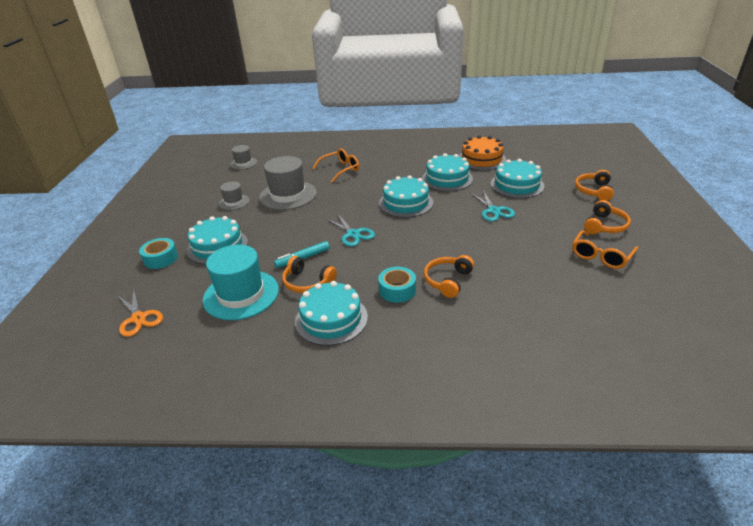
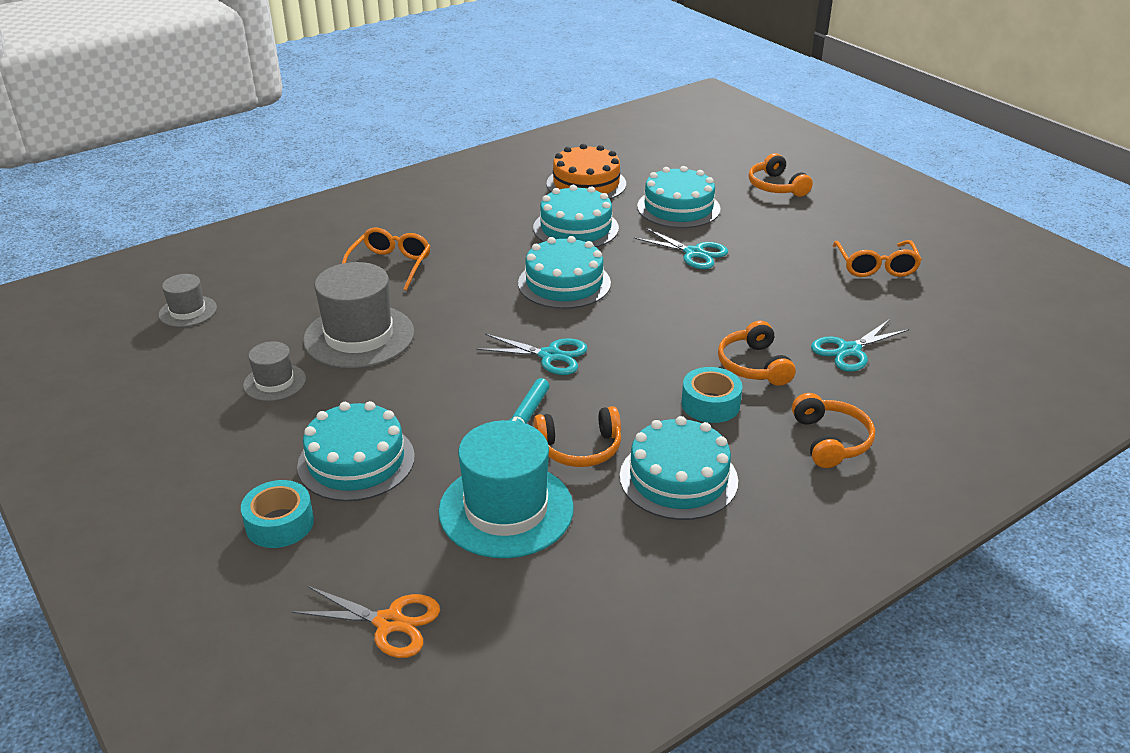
camera: 40 degrees left, 0 degrees up
(516, 296) = (849, 350): none -> turquoise scissors
(605, 226) = (838, 228): orange headphones -> orange headphones (831, 440)

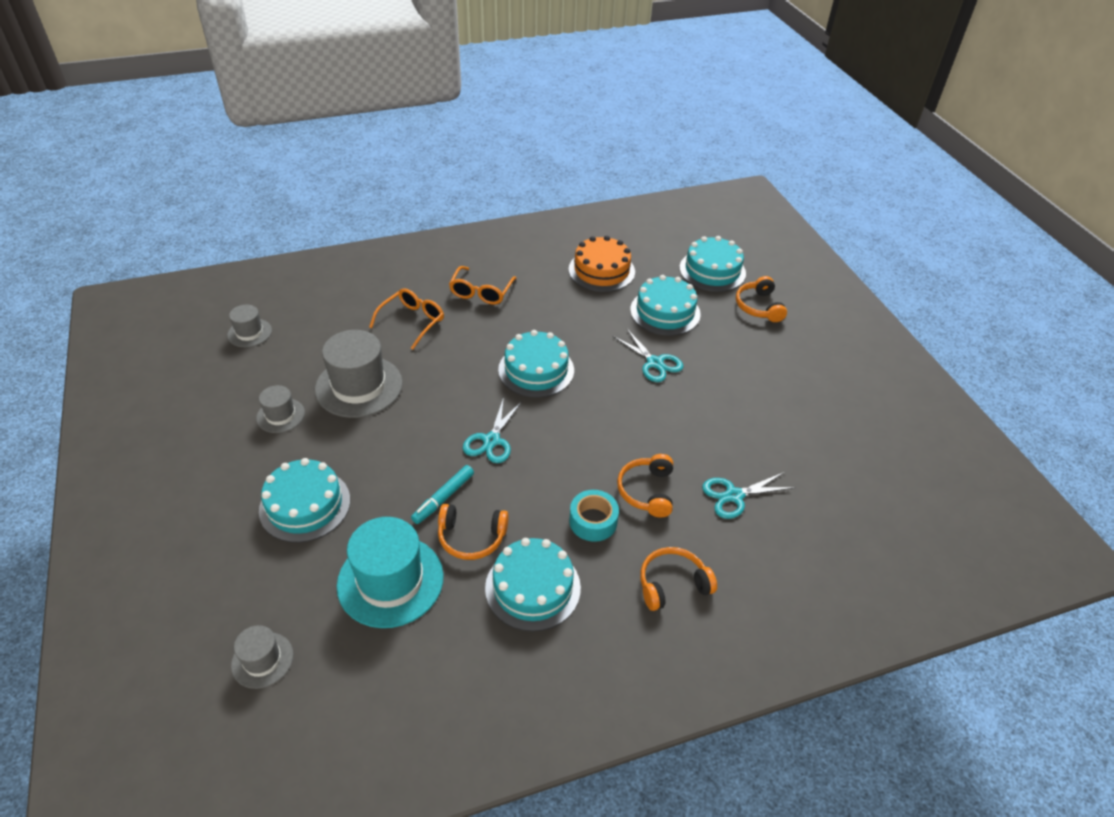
camera: 15 degrees right, 10 degrees up
(280, 523) = (228, 548): turquoise tape -> none
(389, 623) = (262, 660): orange scissors -> grey hat
(550, 356) = (491, 440): turquoise scissors -> turquoise scissors turned 75 degrees clockwise
(576, 228) = (571, 315): turquoise cake -> turquoise cake (712, 270)
(831, 440) = (672, 584): orange headphones -> orange headphones turned 120 degrees counterclockwise
(875, 266) = (802, 412): orange glasses -> orange glasses (481, 292)

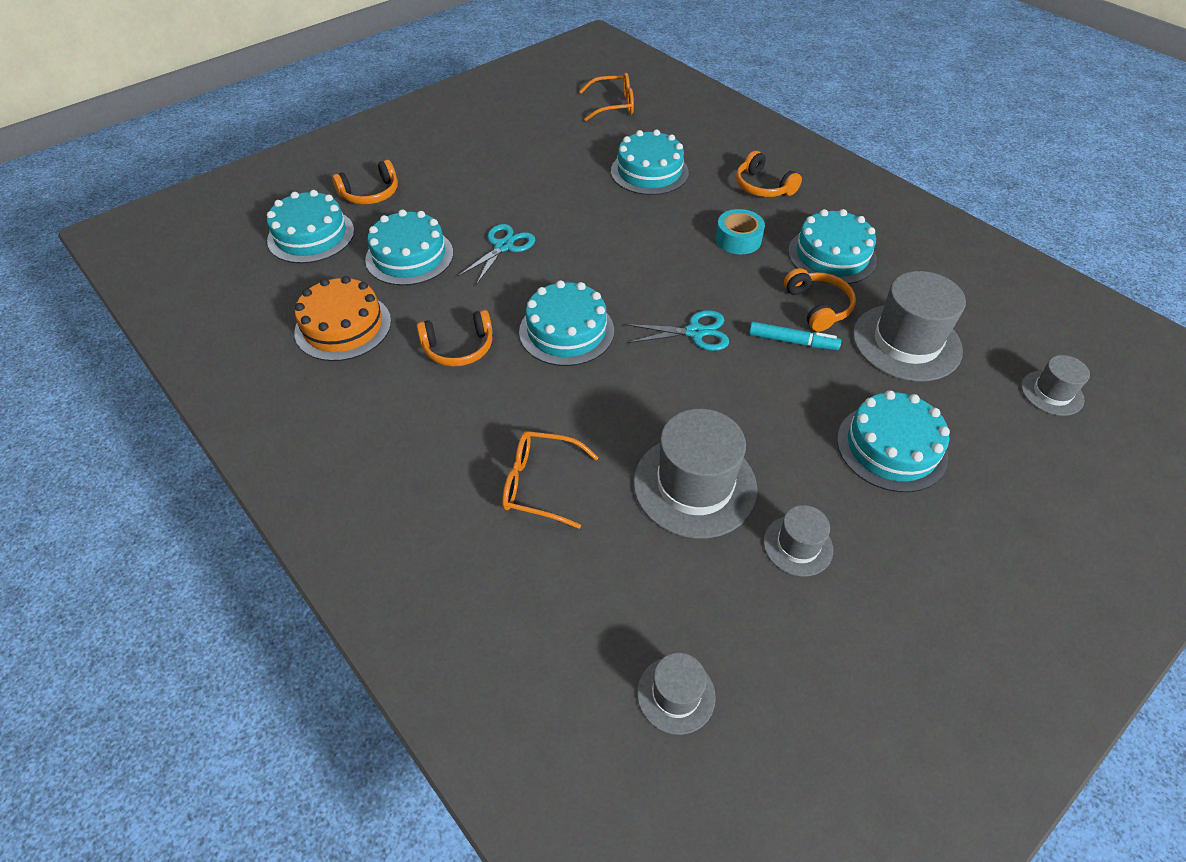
camera: 110 degrees left, 5 degrees up
(390, 581) = (906, 342): turquoise hat -> grey hat
(481, 292) = (439, 432): orange glasses -> orange glasses (613, 105)
(646, 491) = (681, 217): orange headphones -> orange headphones (459, 348)
(734, 495) = (649, 172): turquoise scissors -> turquoise cake

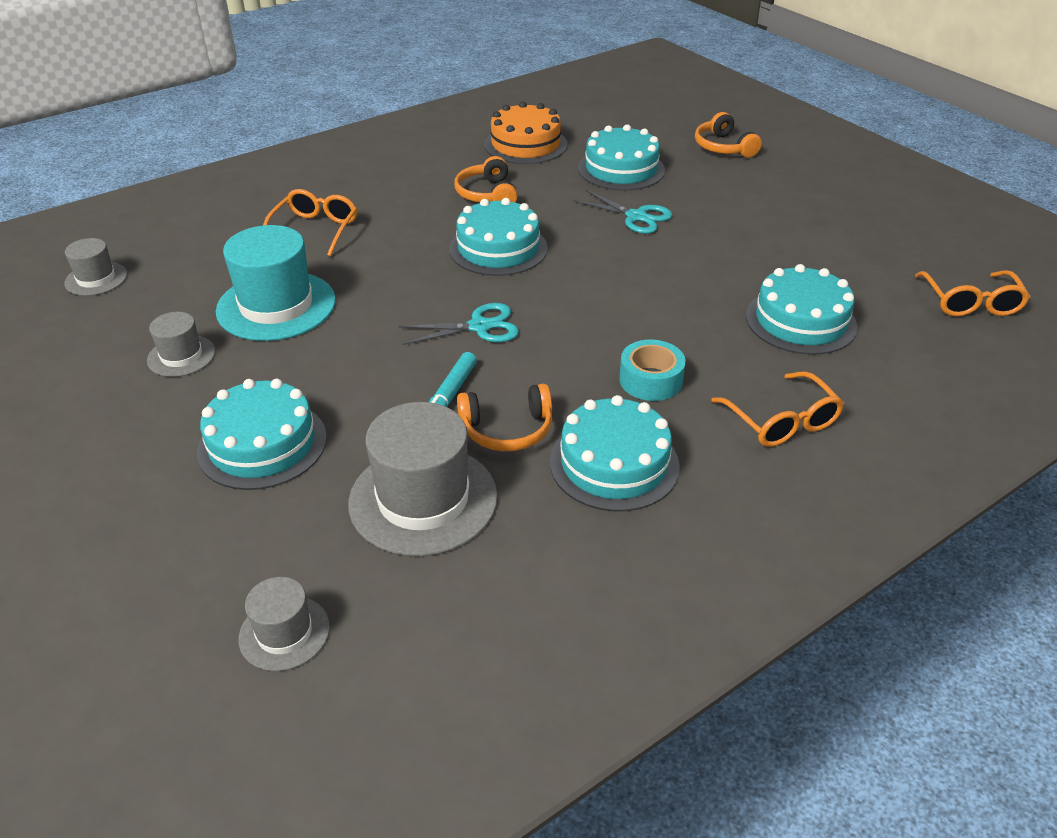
camera: 95 degrees right, 10 degrees down
(311, 235) = (653, 124): turquoise cake -> none
(694, 485) = (276, 306): grey hat -> turquoise hat
(695, 332) = (479, 327): turquoise scissors -> turquoise scissors turned 105 degrees counterclockwise
(762, 187) = (781, 421): orange headphones -> orange glasses

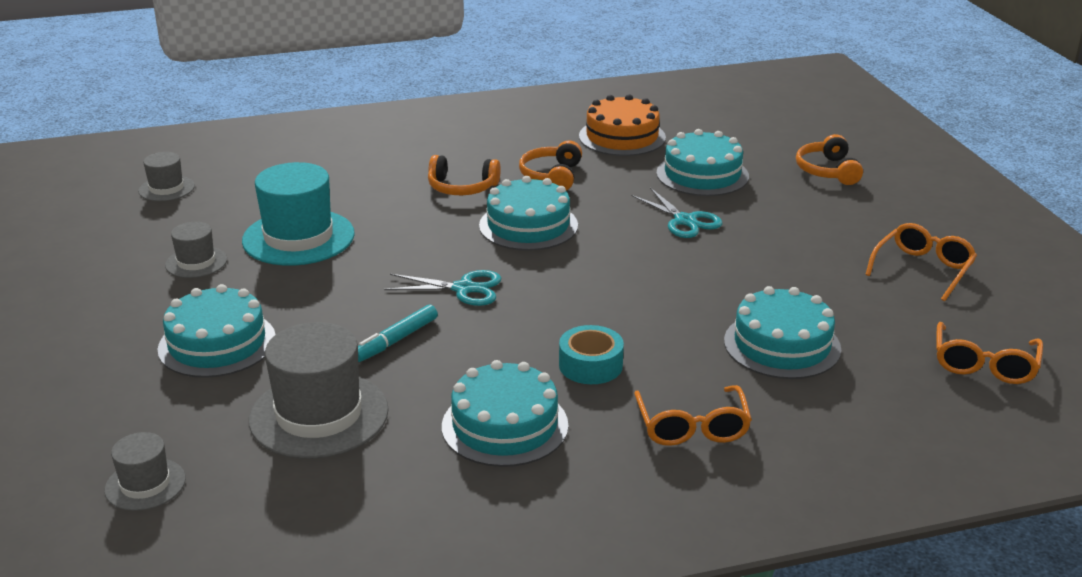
camera: 20 degrees right, 10 degrees down
(315, 230) = (372, 181): orange glasses -> orange glasses (922, 269)
(507, 430) = (428, 377): orange headphones -> orange headphones (462, 188)

